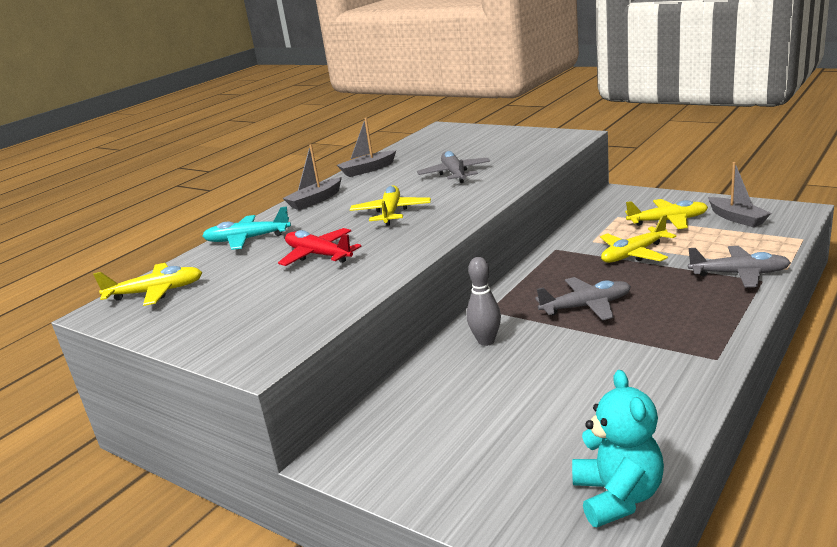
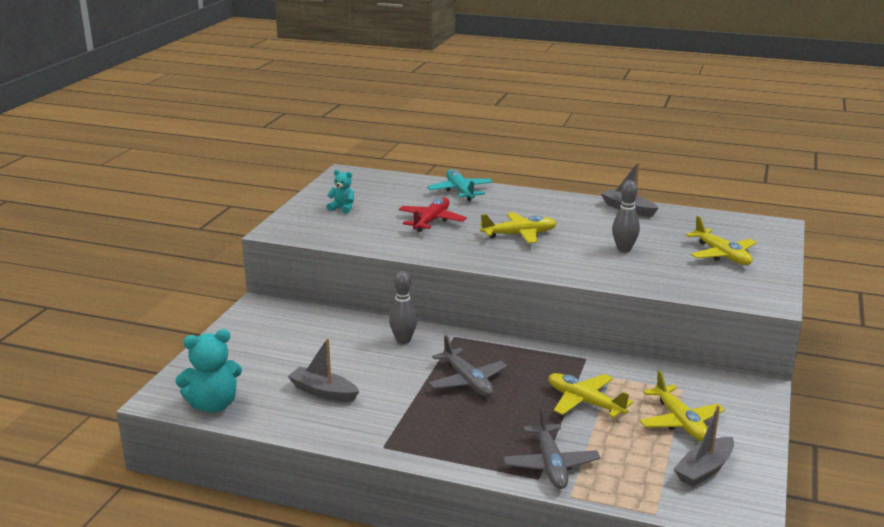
camera: 70 degrees right, 0 degrees up
(156, 292) = (371, 182): yellow plane -> yellow plane (722, 255)
(226, 311) = (342, 208): none -> turquoise teddy bear
(315, 200) = (544, 200): grey boat -> grey boat (323, 392)
(454, 174) = (624, 249): grey plane -> grey bowling pin

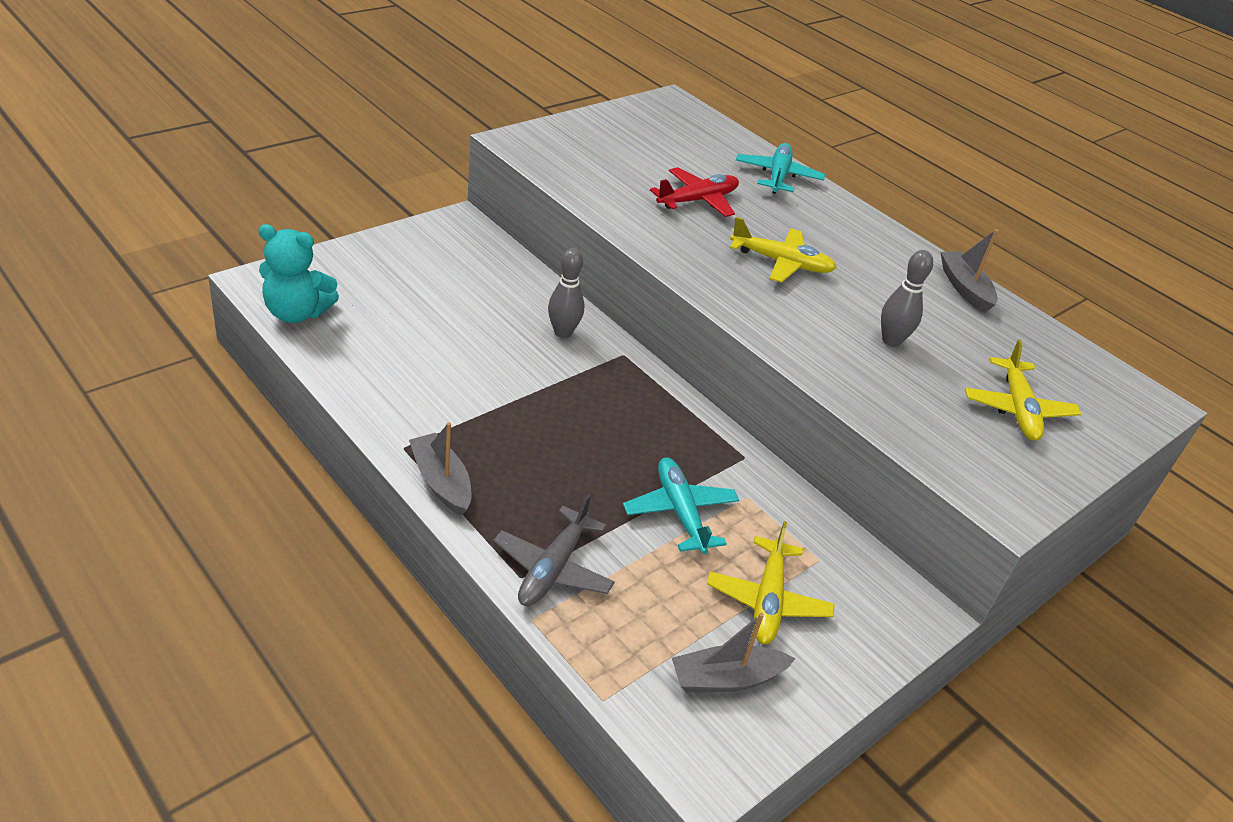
camera: 25 degrees right, 15 degrees up
(323, 392) = (414, 352): grey boat -> grey boat (441, 482)
(342, 208) = (616, 143): turquoise teddy bear -> none
(467, 381) = (577, 416): grey plane -> none
(584, 402) = (680, 512): yellow plane -> turquoise plane

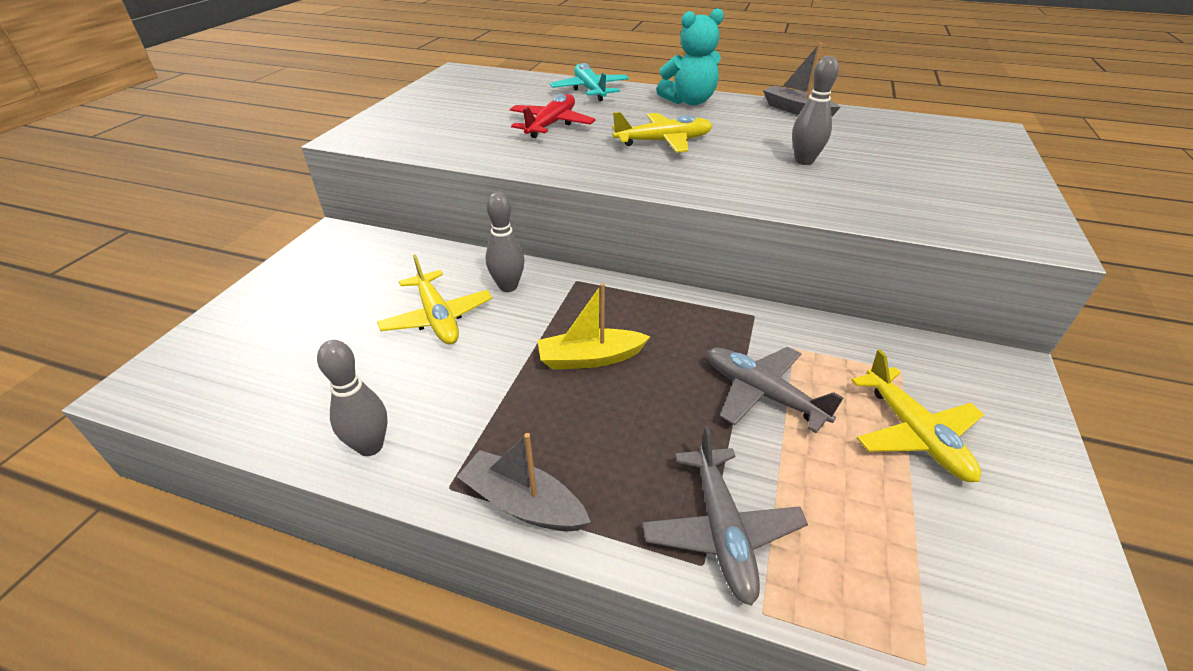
camera: 25 degrees left, 0 degrees up
(297, 313) = (210, 399): turquoise teddy bear -> turquoise teddy bear (689, 101)
(374, 396) = (370, 446): none -> grey bowling pin
(574, 419) = (590, 358): none -> yellow boat
(680, 512) = (762, 394): turquoise plane -> grey plane
(726, 679) = (982, 542): grey boat -> none
(1017, 409) = (938, 169): yellow plane -> yellow plane (437, 318)

